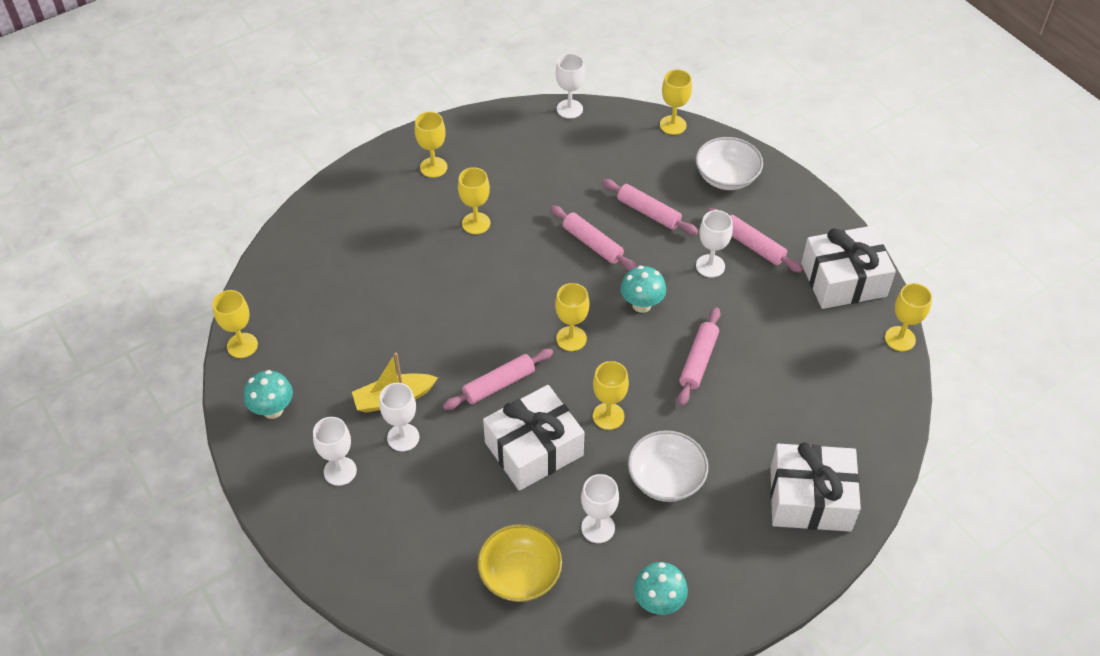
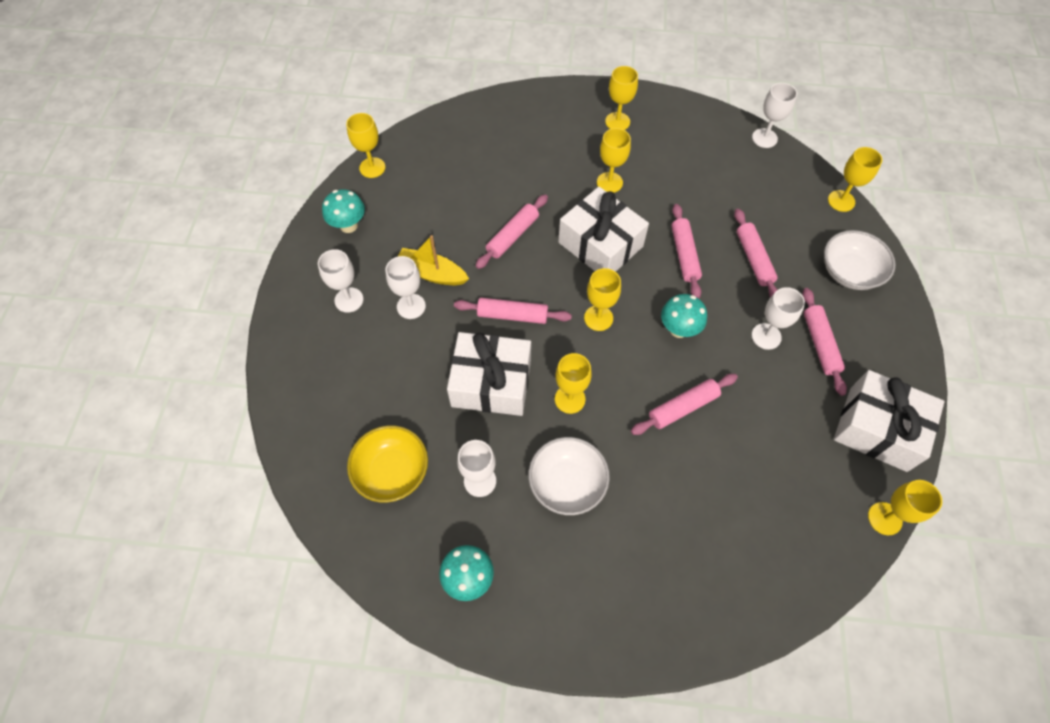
camera: 40 degrees right, 10 degrees up
(435, 320) = (513, 236): none -> pink rolling pin
(810, 498) = (670, 595): white gift -> white gift (600, 244)

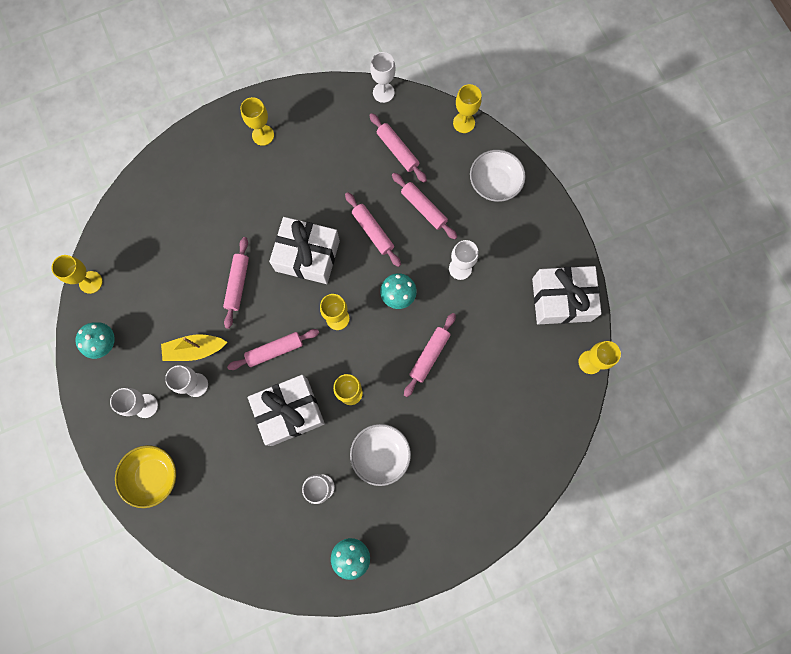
camera: 30 degrees left, 15 degrees up
(392, 471) = (258, 515): yellow bowl -> yellow bowl (153, 476)
(609, 182) = (286, 196): yellow goblet -> none
(820, 344) = (498, 255): pink rolling pin -> pink rolling pin (397, 151)

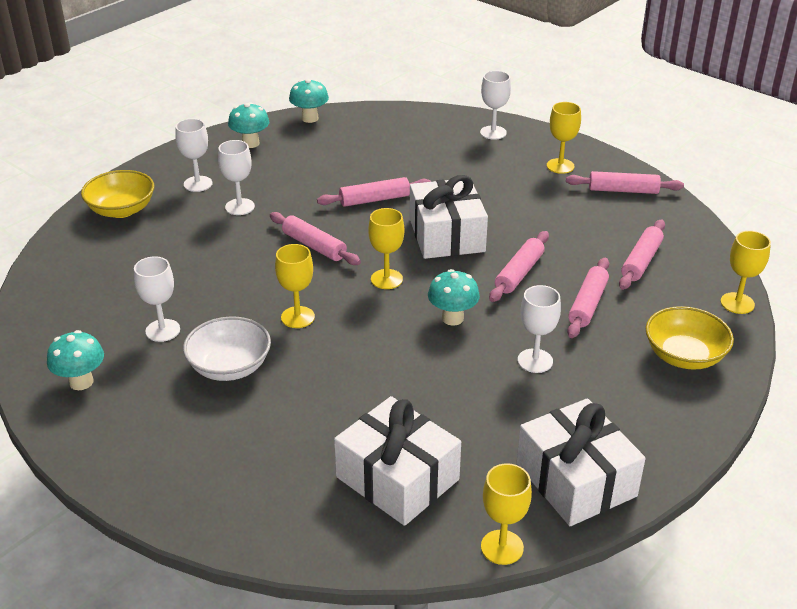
camera: 65 degrees right, 40 degrees down
(90, 282) = (310, 118): yellow goblet -> turquoise mushroom
(195, 349) = (279, 195): yellow boat -> none
(289, 412) = (245, 278): white gift -> white gift (397, 478)
(383, 92) = (702, 229): white goblet -> white goblet (493, 132)
(429, 355) = (392, 369): pink rolling pin -> pink rolling pin (623, 190)
(494, 183) = (684, 356): white bowl -> yellow bowl

